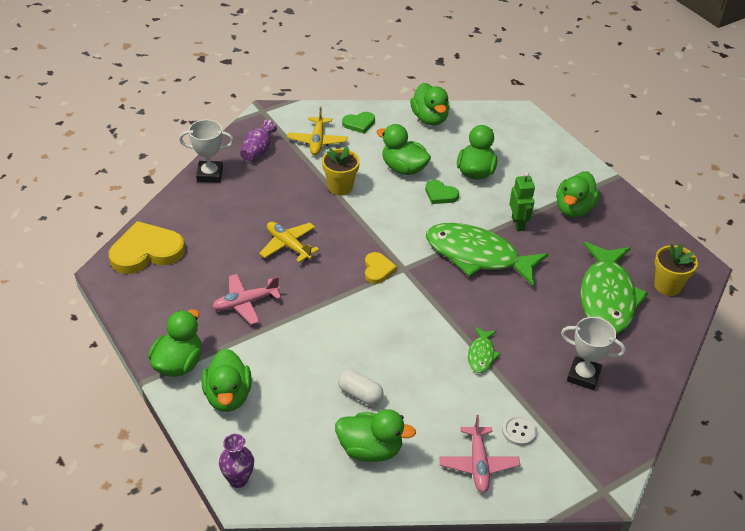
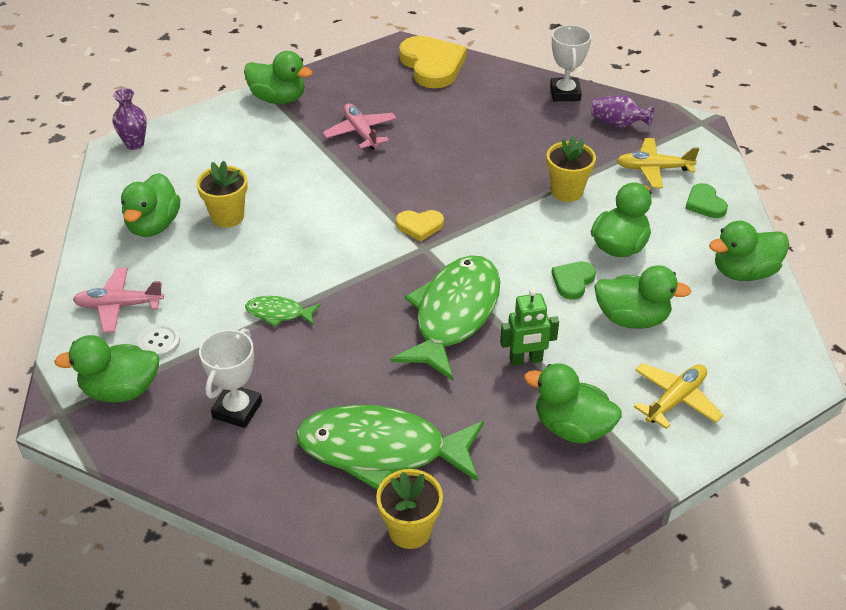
camera: 90 degrees right, 0 degrees up
(228, 396) = (234, 131): green duck -> green duck (121, 390)
(288, 245) = (453, 156): yellow plane -> yellow plane (675, 400)
(360, 394) = (227, 216): white capsule -> yellow flower pot

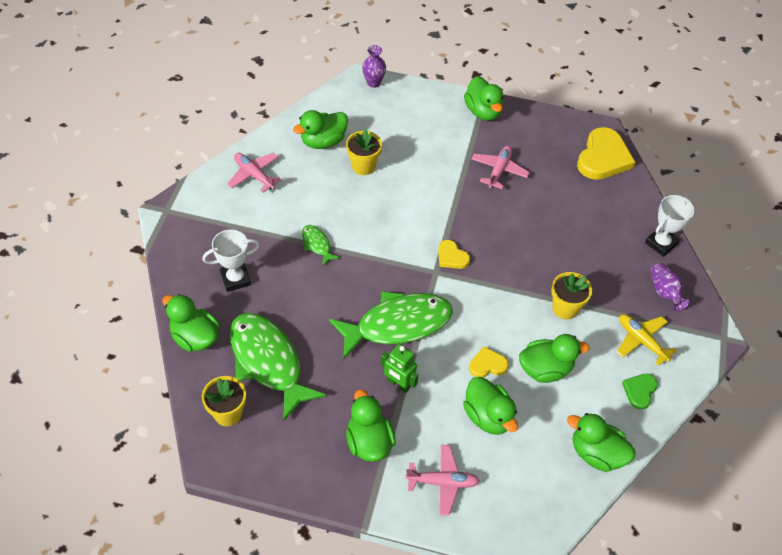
camera: 45 degrees right, 10 degrees up
(121, 390) = (202, 222): green duck -> green duck (195, 337)
(159, 342) = (247, 211): white button -> none
(573, 281) = (487, 365): green heart -> yellow heart
(675, 400) = (442, 482): yellow plane -> pink plane

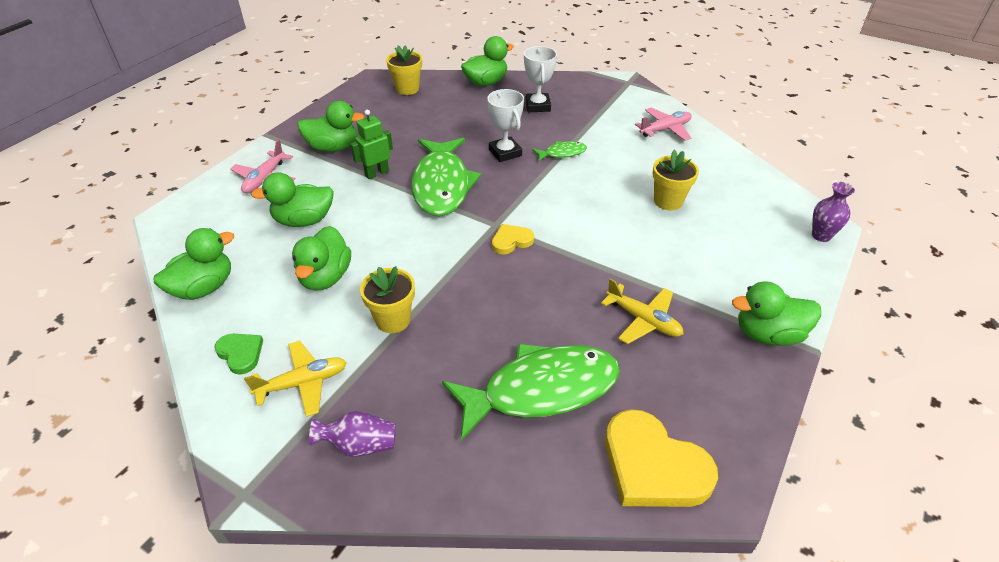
camera: 110 degrees right, 10 degrees down
(268, 362) = (443, 111): green fish -> green fish (541, 390)
(323, 141) = (711, 179): green duck -> none
(487, 365) = (359, 234): yellow heart -> none
(499, 170) = (643, 320): pink plane -> yellow plane
(661, 243) = (448, 480): white trophy -> white trophy (505, 152)

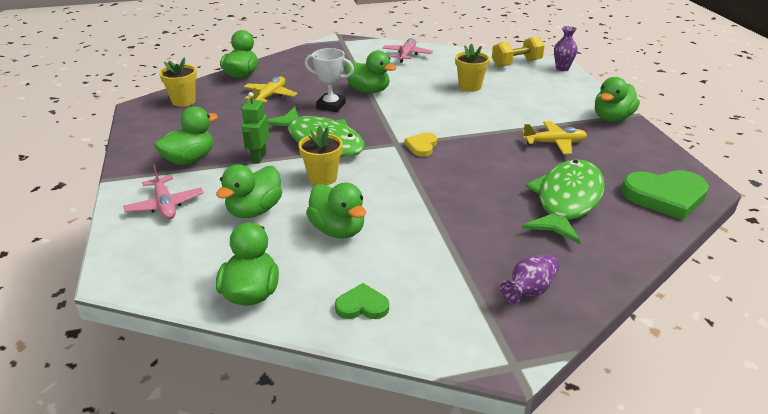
camera: 45 degrees left, 10 degrees down
(302, 383) = (437, 289): yellow plane -> yellow plane (270, 96)
(393, 320) = (428, 223): yellow flower pot -> yellow flower pot (322, 178)
(538, 106) = (305, 73): white trophy -> none
(562, 153) = (368, 90): green fish -> green duck
(653, 466) = (665, 196): yellow heart -> green heart
(773, 200) = (516, 63): none -> yellow dumbbell

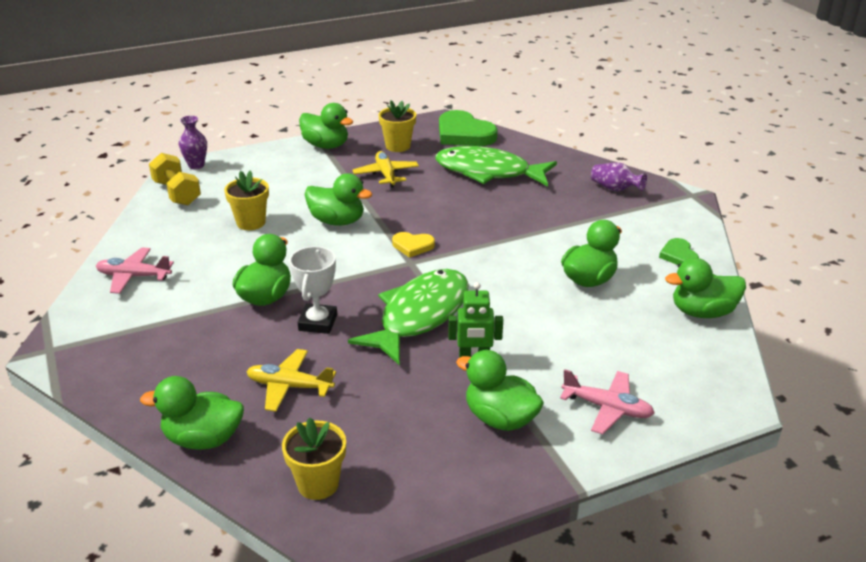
camera: 100 degrees left, 0 degrees up
(165, 205) = (607, 408): pink plane -> pink plane turned 60 degrees clockwise
(254, 210) = (584, 337): green duck -> green duck (337, 221)
(322, 178) = (502, 302): yellow flower pot -> yellow flower pot (398, 146)
(665, 196) = (464, 134): green heart -> green heart turned 150 degrees clockwise

